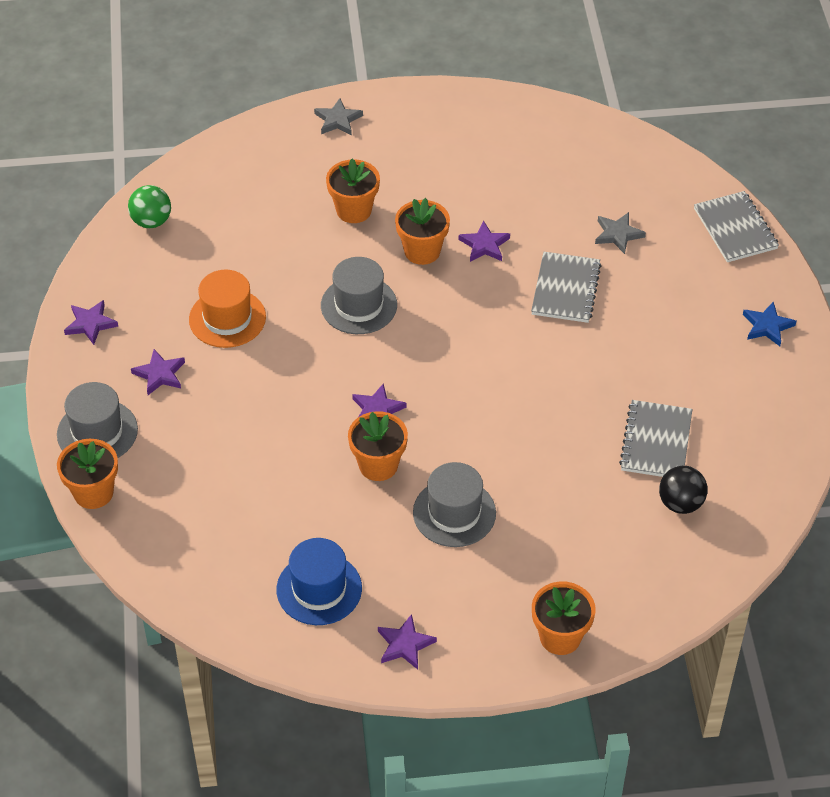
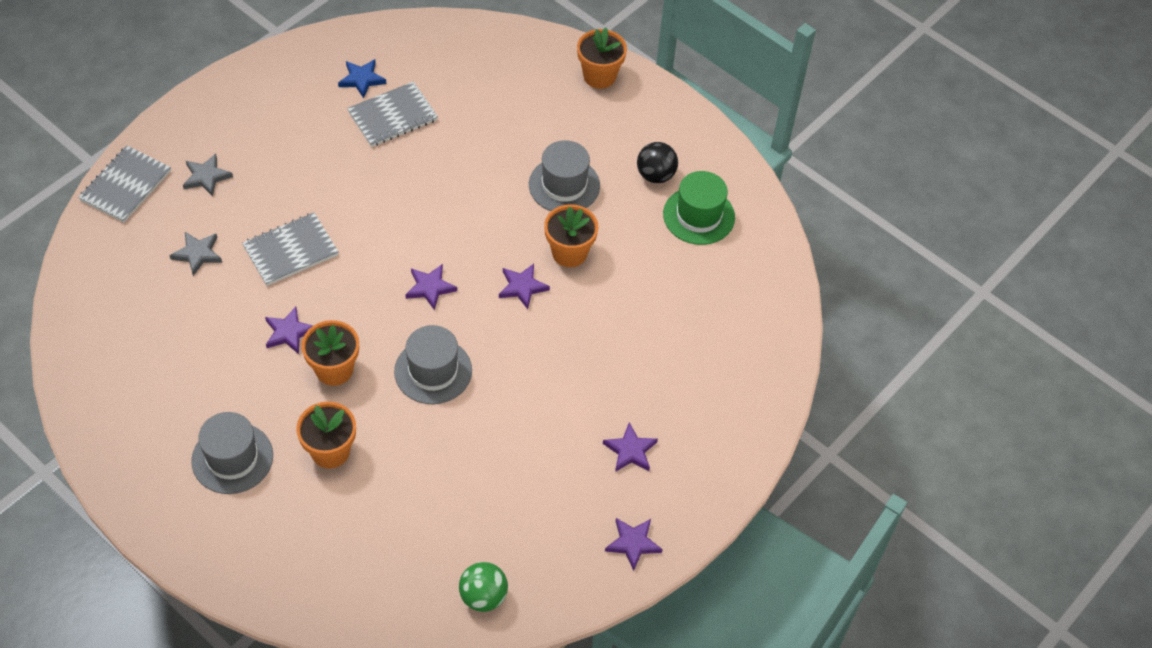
camera: 135 degrees left, 5 degrees up
(93, 492) = (770, 403): orange flower pot -> none
(97, 432) = (721, 447): grey hat -> grey hat (232, 458)
(227, 318) = (532, 450): orange hat -> none
(319, 589) = (698, 216): blue hat -> green hat
(338, 120) = (225, 549): grey star -> grey star (206, 177)
(405, 644) = (688, 145): purple star -> purple star (430, 288)
(680, 503) = (434, 76): black ball -> black ball (655, 175)
(767, 326) = (220, 114): blue star -> blue star (362, 79)

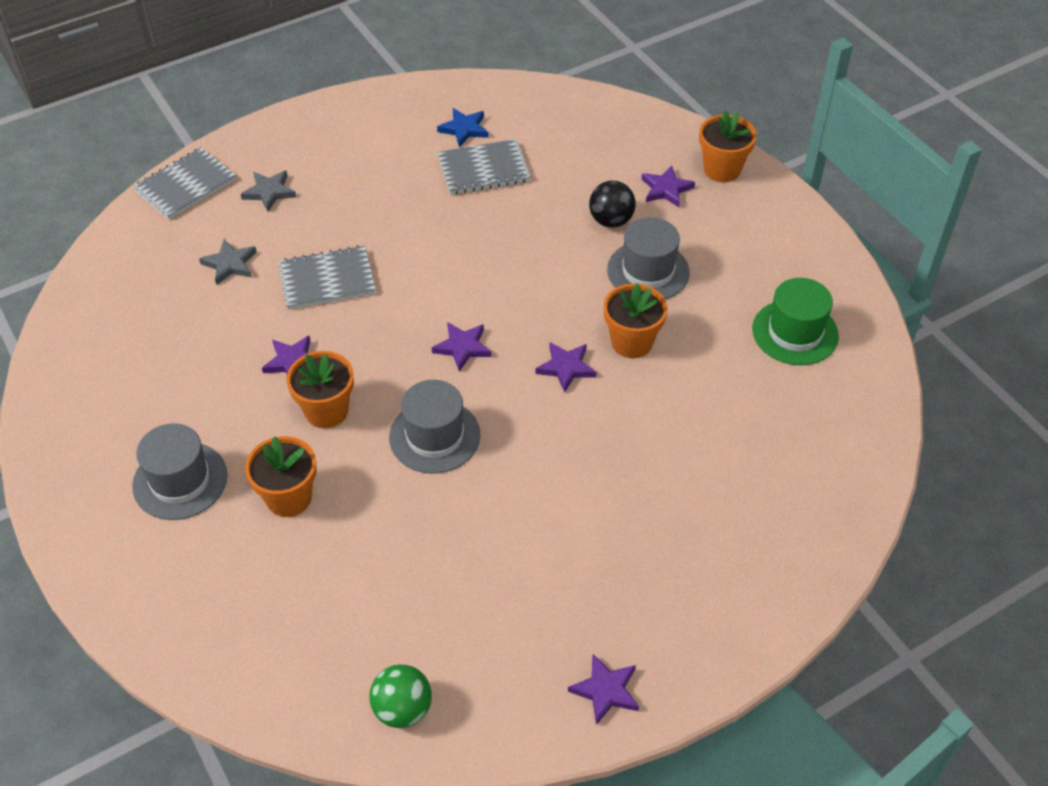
camera: 20 degrees right, 5 degrees down
(630, 450) = (636, 578): purple star -> purple star (666, 189)
(655, 175) = (756, 280): black ball -> black ball (611, 220)

